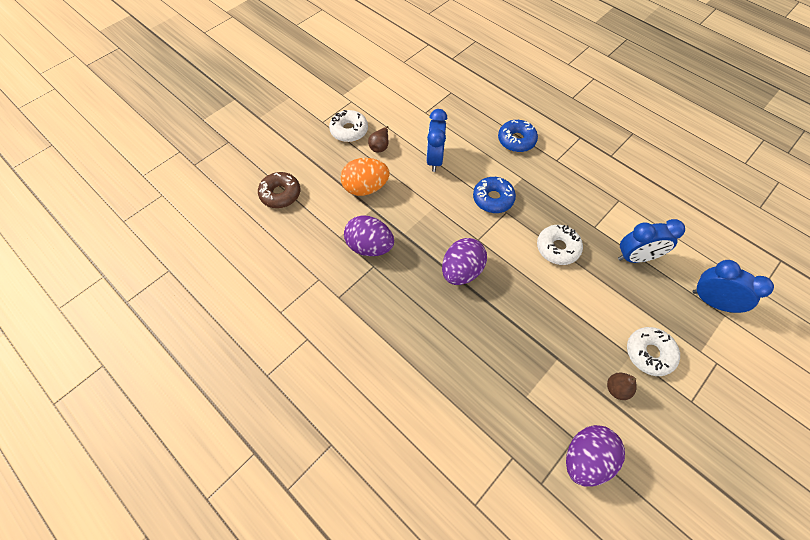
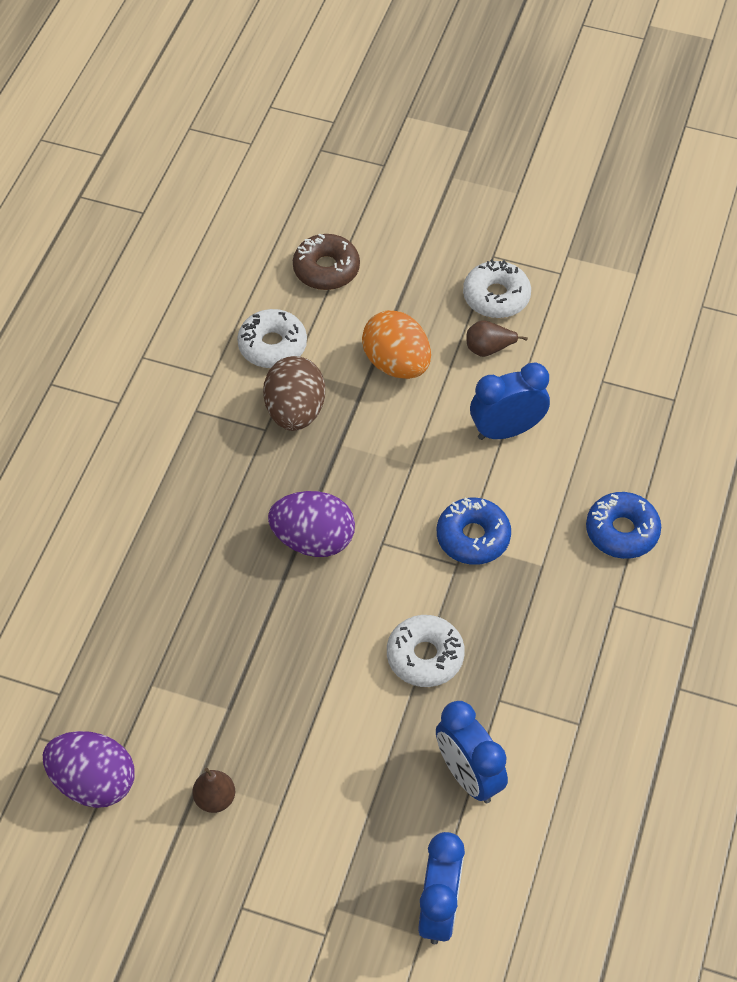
camera: 65 degrees right, 5 degrees down
(370, 246) = (295, 412): purple egg -> brown egg
(649, 353) = (295, 832): white donut -> white donut (272, 345)

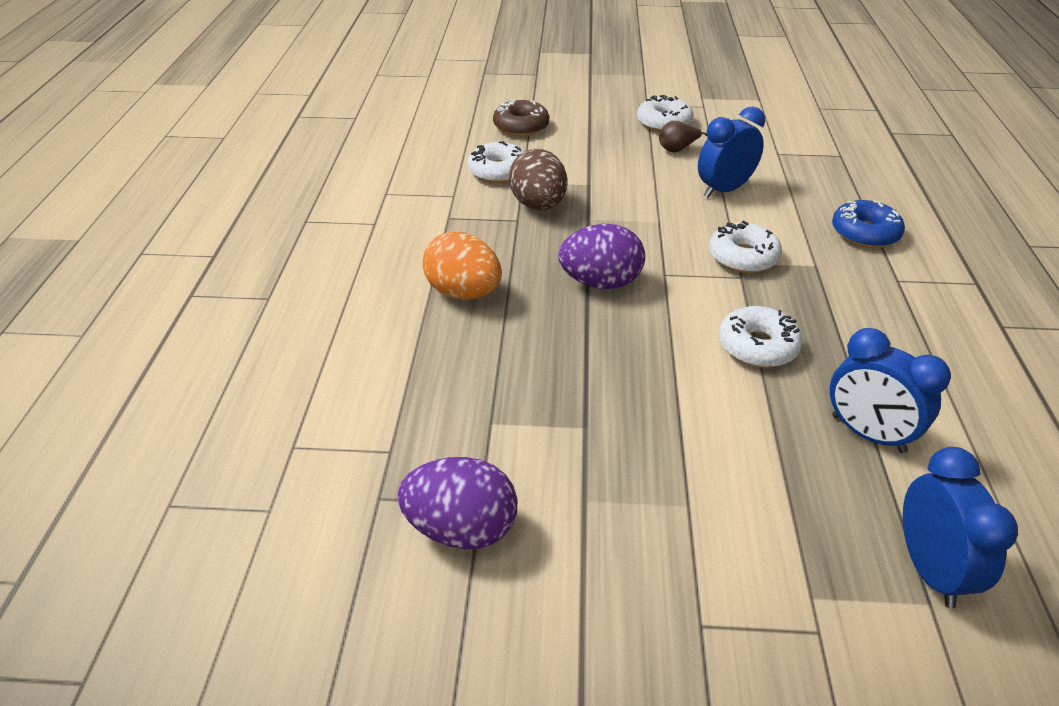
camera: 15 degrees left, 15 degrees down
(215, 799) = (611, 514): brown pear -> none
(396, 364) = (608, 167): orange egg -> orange egg (464, 293)
(473, 537) = (743, 257): blue donut -> white donut

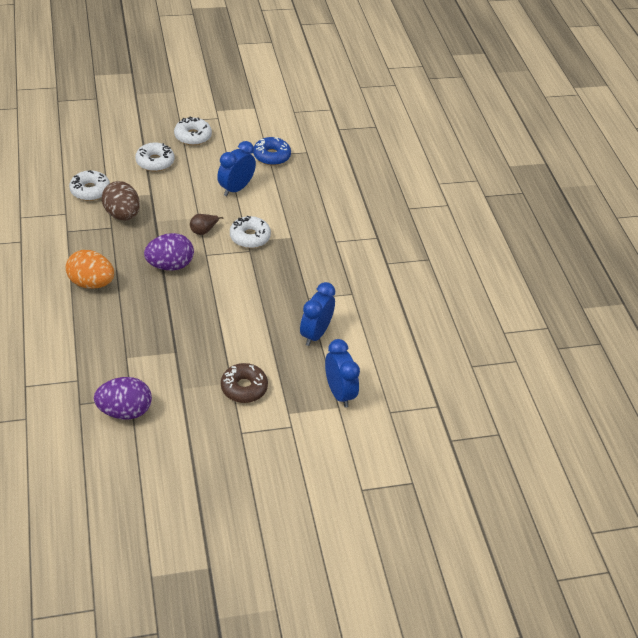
camera: 20 degrees left, 5 degrees up
(521, 126) = (96, 150): brown donut -> brown donut (244, 388)
(677, 149) = (204, 158): brown pear -> brown pear (203, 230)
(757, 346) = (260, 293): white donut -> white donut (155, 162)
(865, 233) = (319, 211): blue donut -> blue donut (271, 156)
(867, 434) = (315, 334): blue clock -> blue clock turned 90 degrees clockwise

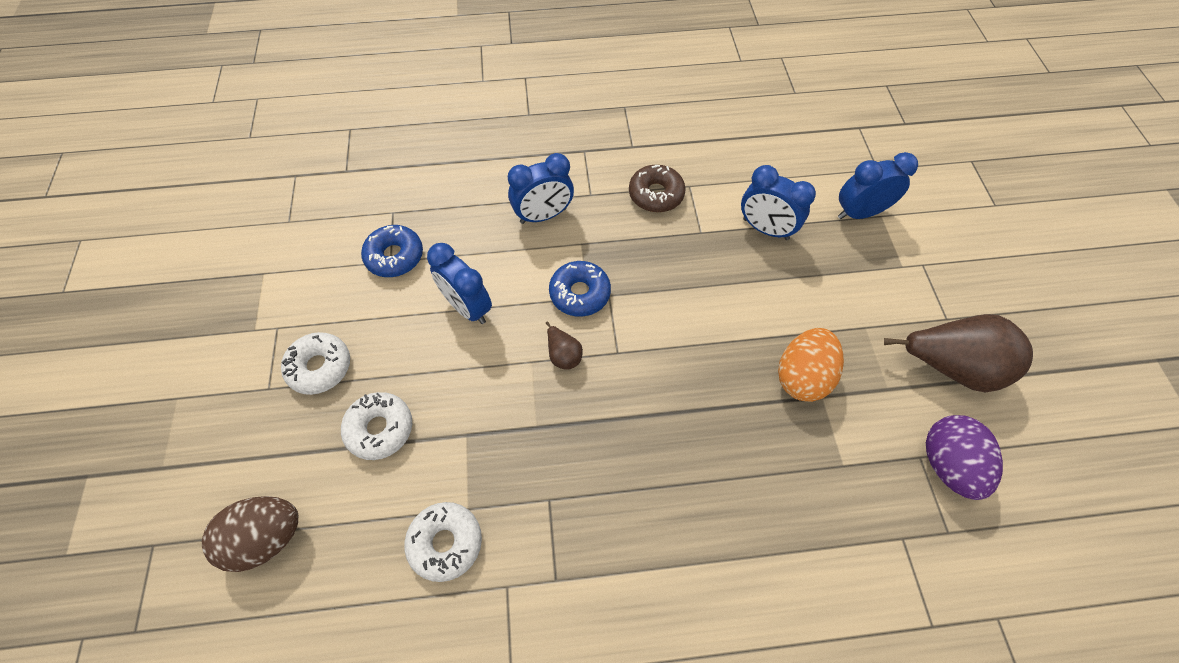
camera: 80 degrees left, 15 degrees up
(91, 283) = (688, 528): orange egg -> orange egg (802, 376)
(122, 215) = (517, 482): brown egg -> brown egg (266, 538)
(170, 265) = (643, 404): purple egg -> none
(200, 427) = (950, 366): none -> brown pear
(244, 388) = (872, 313): brown donut -> brown donut (656, 194)
(250, 237) = (580, 293): white donut -> blue donut
(312, 219) = (543, 216): none -> blue clock

